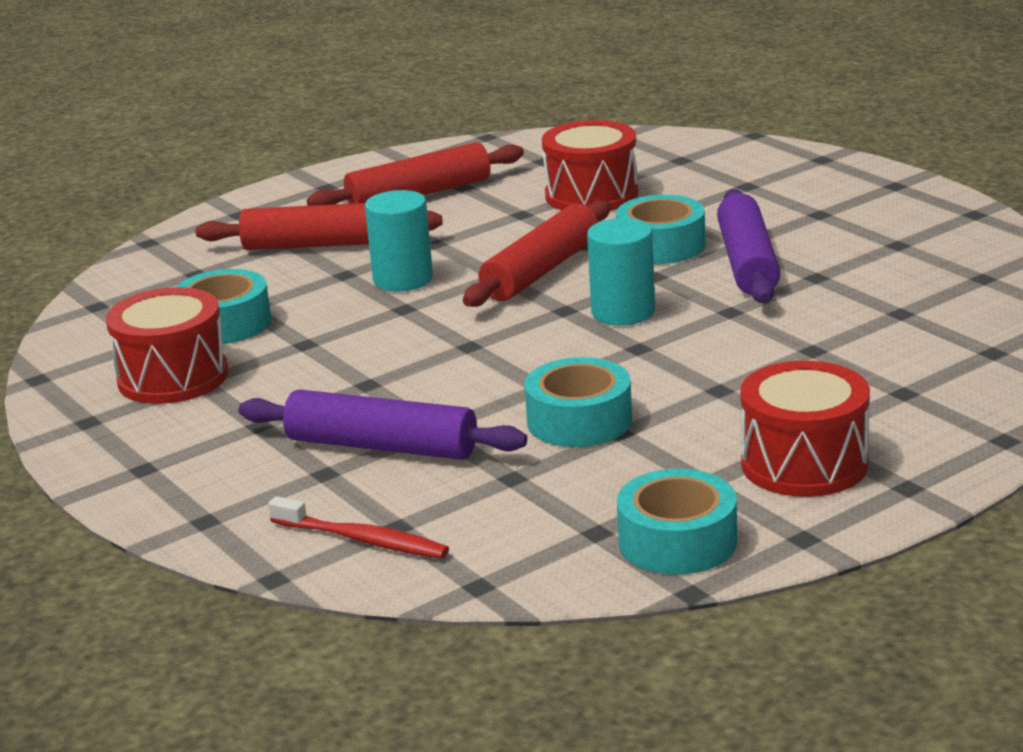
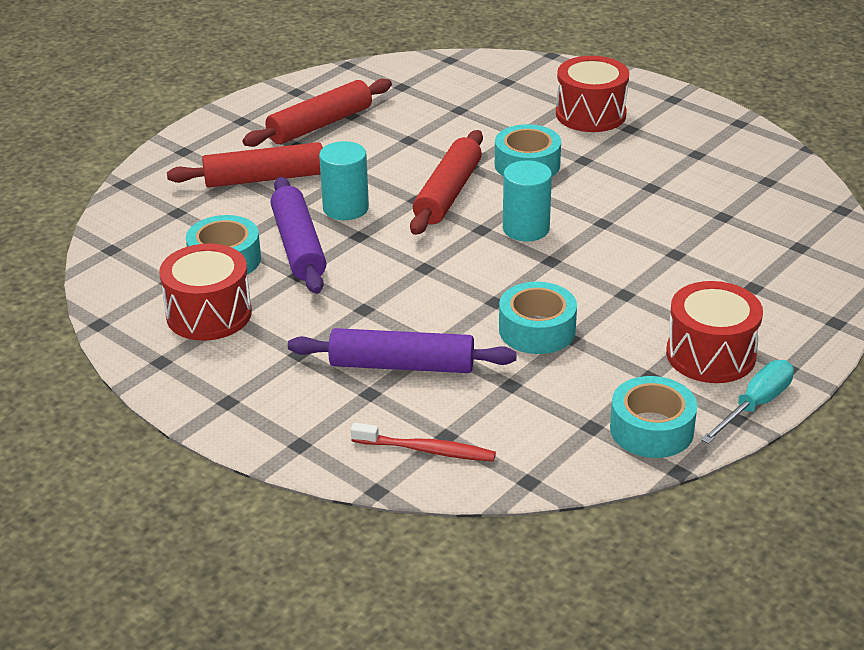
camera: 15 degrees left, 10 degrees up
(591, 195) = (454, 119): red drum -> red drum (590, 114)
(747, 262) = (597, 177): purple rolling pin -> purple rolling pin (298, 246)
(839, 525) = (755, 405): none -> turquoise screwdriver

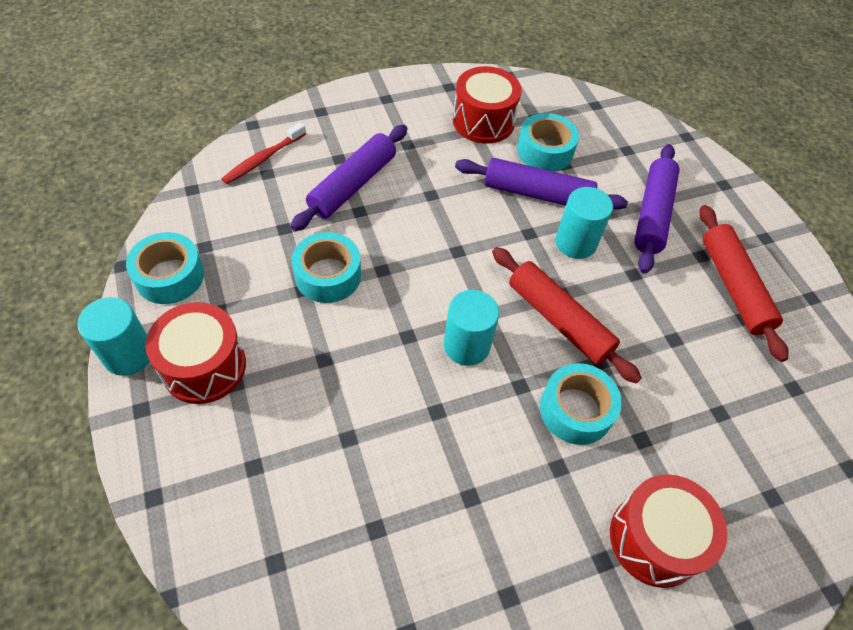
camera: 115 degrees right, 20 degrees up
(265, 178) = (652, 214): red rolling pin -> purple rolling pin
(755, 405) = (128, 354): turquoise screwdriver -> turquoise cylinder

